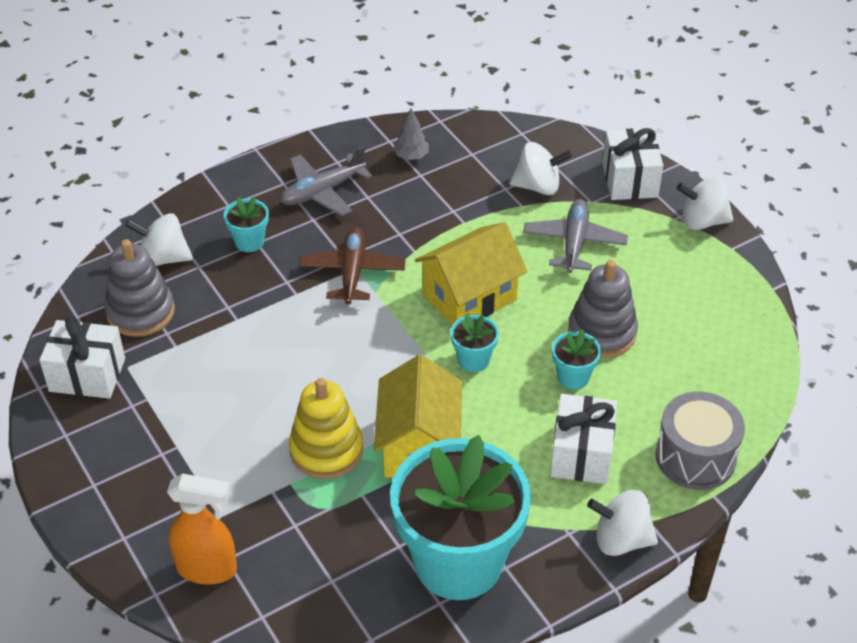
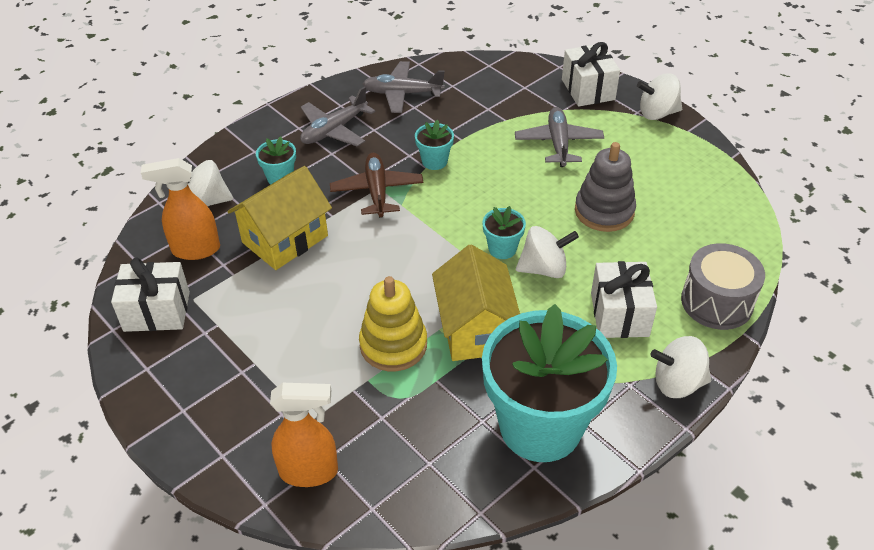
camera: 10 degrees left, 0 degrees up
(140, 312) = (195, 250): grey stacking toy -> orange spray bottle
(411, 156) = (402, 93): grey tree -> grey plane
(469, 297) = (483, 198): yellow house -> yellow house (285, 239)
(538, 186) = (515, 103): white spinning top -> white spinning top (544, 269)
(573, 377) = (591, 251): turquoise flower pot -> turquoise flower pot (434, 161)

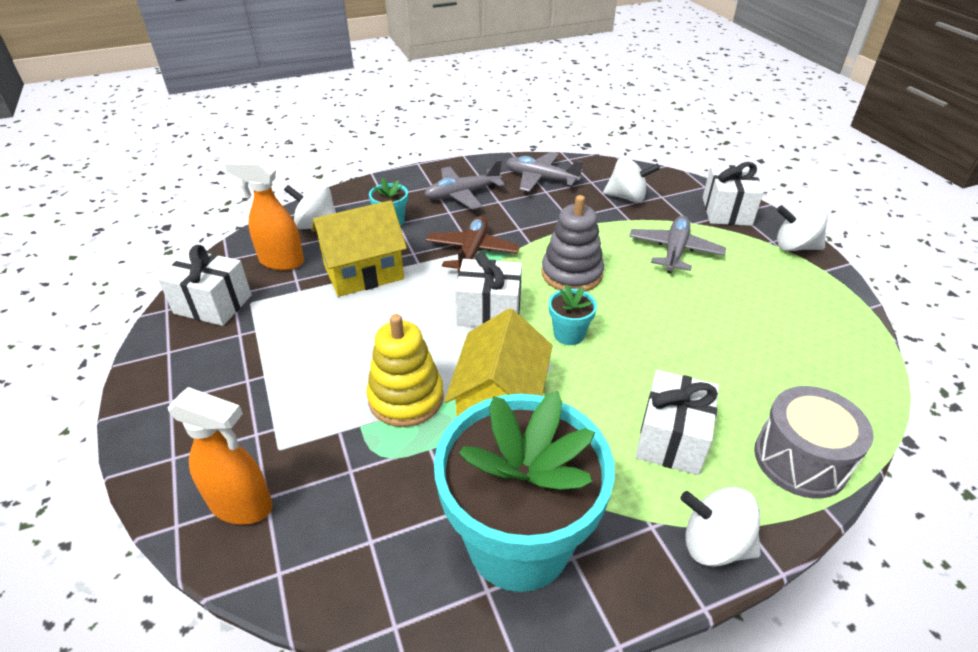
camera: 20 degrees right, 5 degrees down
(423, 246) = (489, 311): none -> white gift
(434, 161) = (541, 239): turquoise flower pot -> none
(544, 269) = (605, 366): white spinning top -> white spinning top (627, 197)
(604, 211) = (698, 325): grey stacking toy -> grey stacking toy (571, 274)

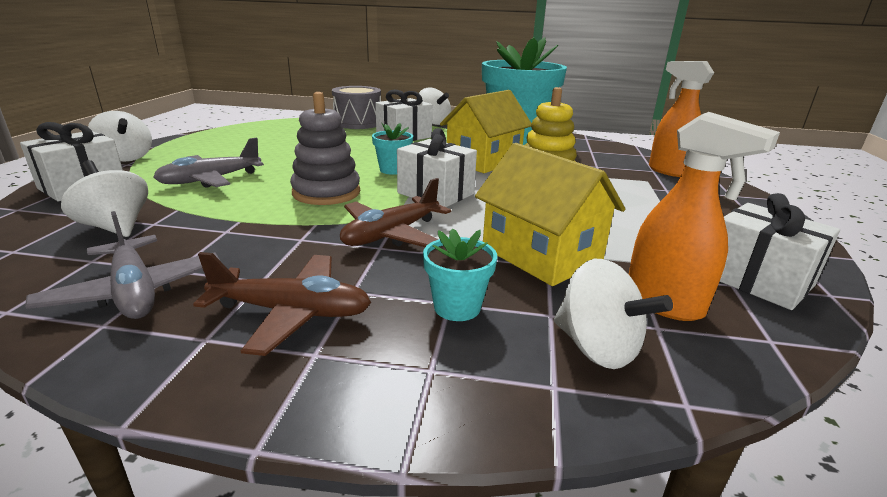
camera: 150 degrees left, 15 degrees down
(363, 272) = (541, 255): yellow house -> yellow house turned 45 degrees clockwise
(462, 194) = (292, 312): grey plane -> brown plane

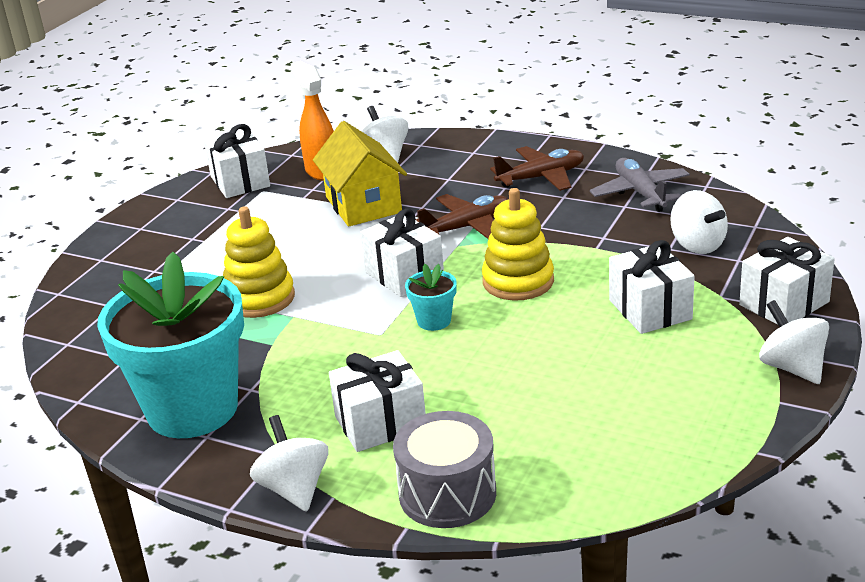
camera: 160 degrees left, 5 degrees up
(210, 180) = (650, 310): grey plane -> white gift
(292, 312) = (541, 177): brown plane -> brown plane turned 135 degrees clockwise
(326, 192) = (518, 281): grey stacking toy -> yellow stacking toy
(457, 307) = (445, 176): turquoise flower pot -> none
(483, 161) = (305, 336): yellow house -> none
(669, 171) = (96, 302): orange spray bottle -> none

